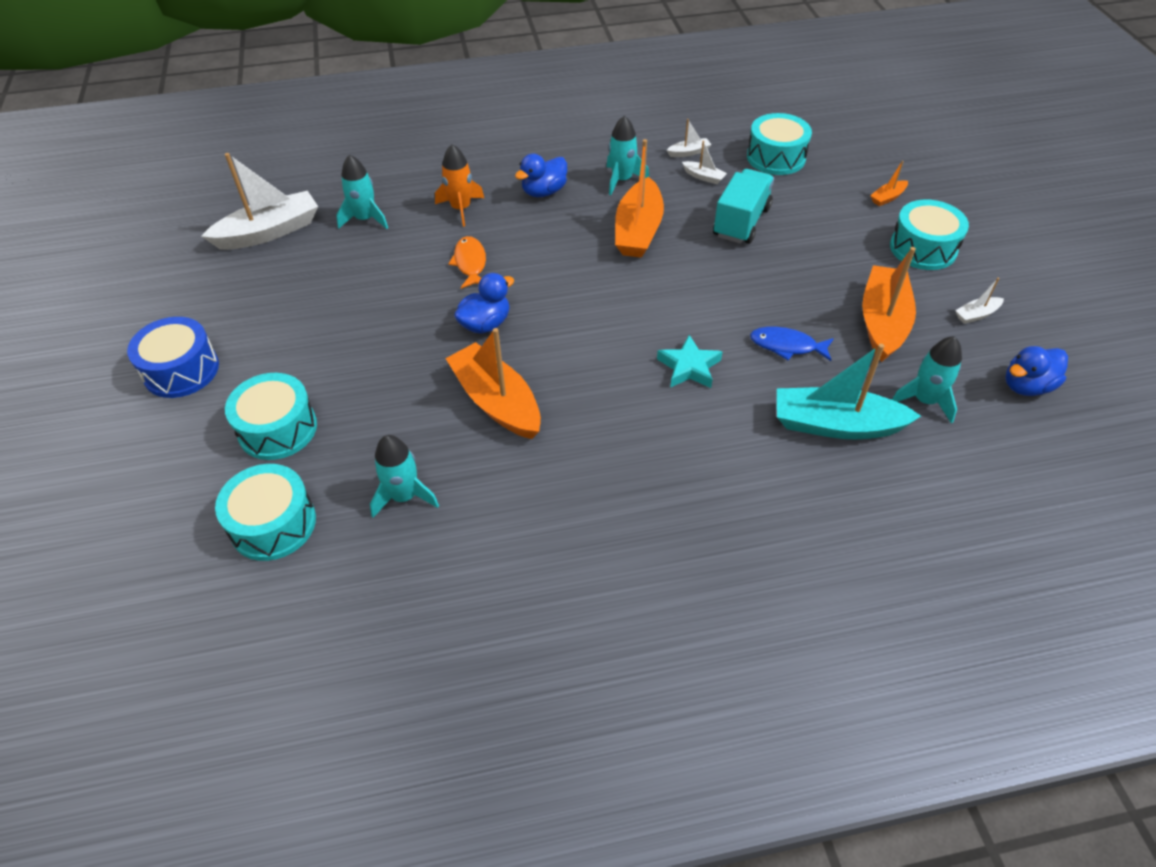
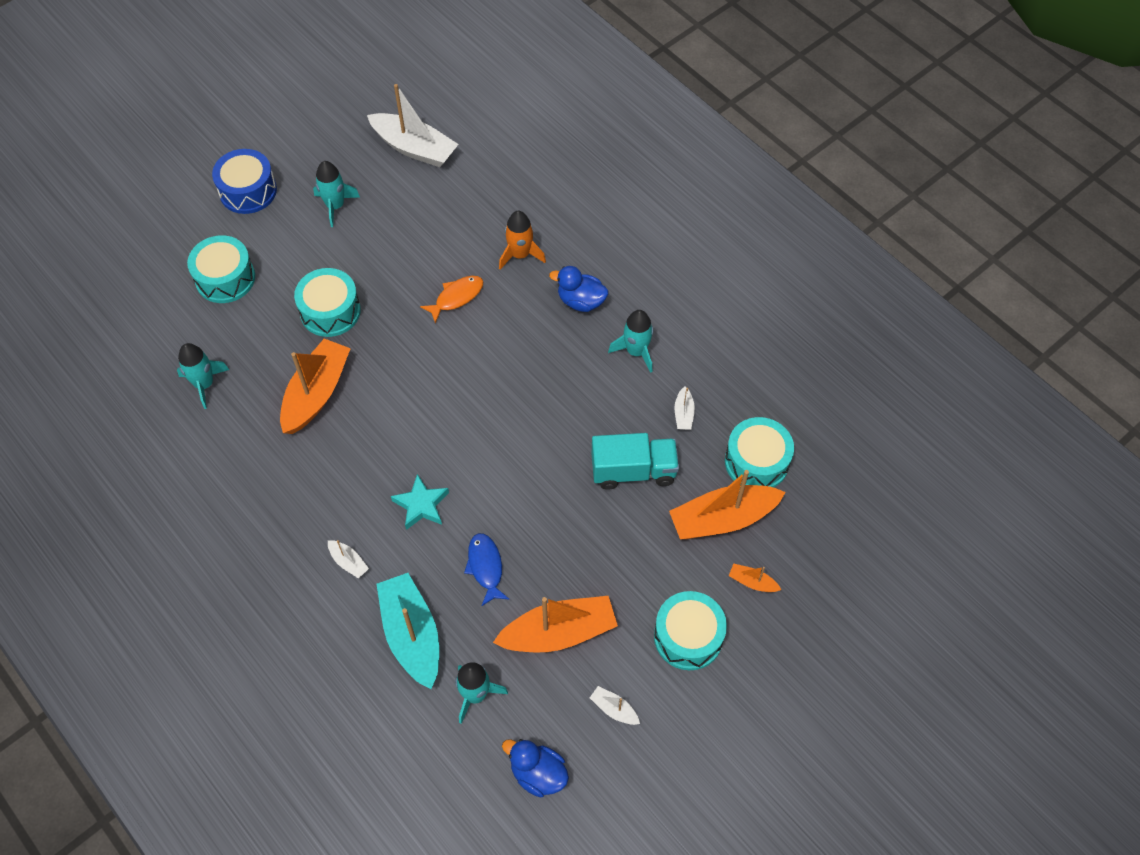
camera: 60 degrees right, 10 degrees up
(273, 524) = (148, 325): turquoise drum -> turquoise drum (330, 311)
(365, 219) = (467, 198): turquoise rocket -> turquoise rocket (335, 206)
(485, 324) = (393, 344): blue duck -> none
(638, 230) = (571, 396): orange boat -> orange boat (723, 519)
(689, 152) = (715, 386): white boat -> white boat (348, 562)

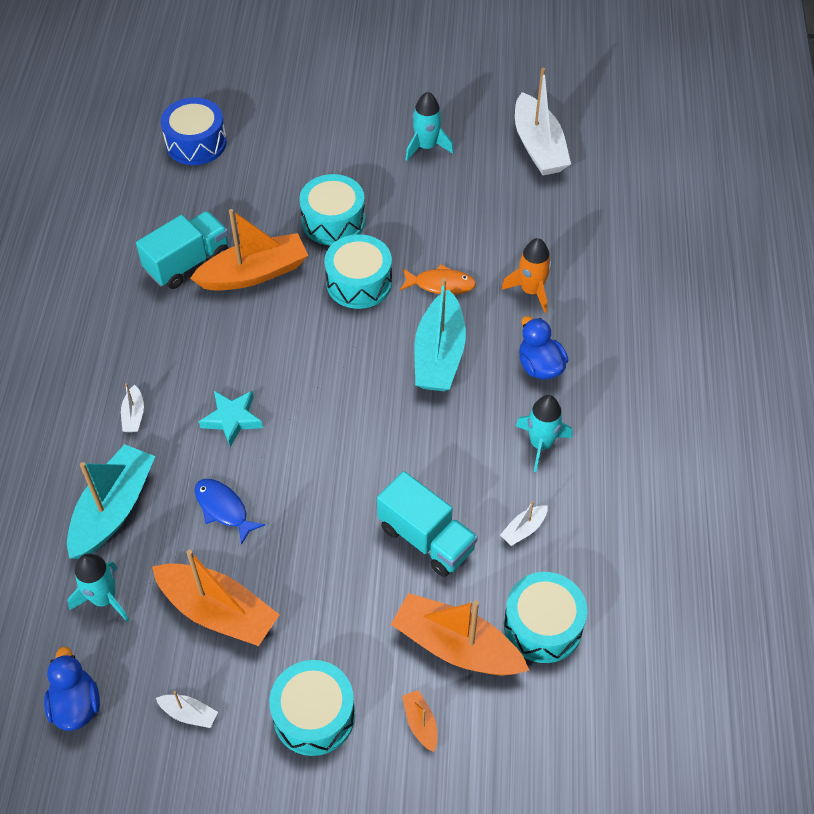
camera: 45 degrees right, 5 degrees down
(204, 384) = (187, 205): turquoise rocket -> none
(225, 278) = (287, 141): turquoise drum -> turquoise drum (359, 282)
(248, 191) = (375, 90): blue drum -> blue drum (196, 143)
(257, 425) = (188, 262): none -> turquoise truck
(485, 567) = (223, 509): blue fish -> blue fish turned 75 degrees counterclockwise
(509, 346) = (439, 354): none -> turquoise boat
(614, 709) = (189, 714): white boat -> white boat turned 120 degrees clockwise

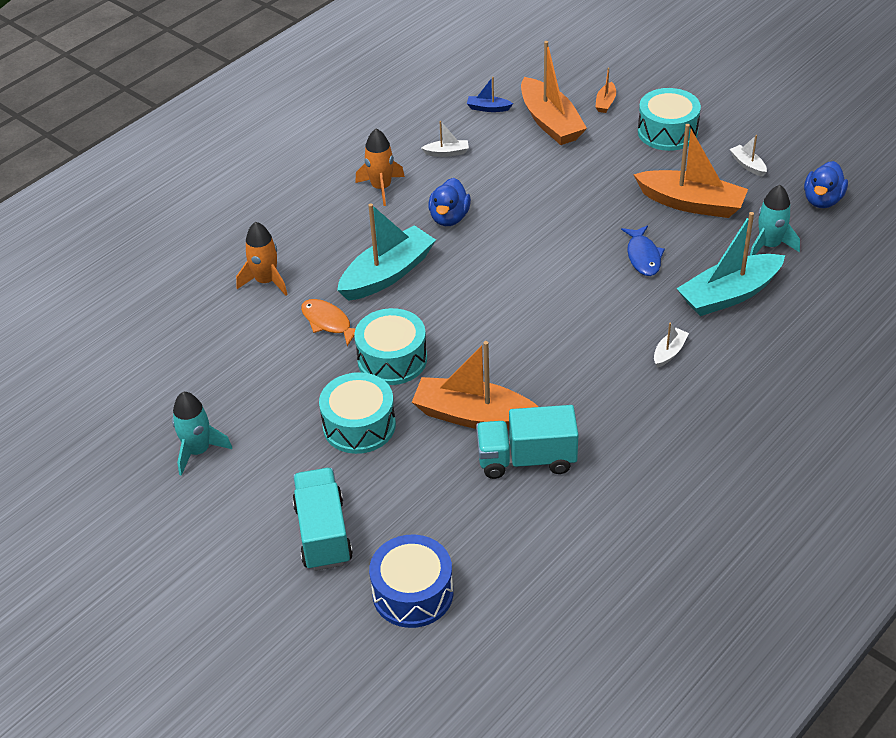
camera: 140 degrees left, 10 degrees down
(218, 611) = (691, 203): orange boat -> orange boat turned 135 degrees clockwise
(232, 419) = (590, 310): turquoise star -> none
(426, 538) = (515, 176): turquoise truck -> turquoise truck (323, 533)
(538, 146) = (105, 393): white boat -> none
(540, 366) = (324, 230): blue duck -> blue duck (449, 218)
(541, 444) = (381, 188): turquoise rocket -> orange rocket
(543, 626) = (488, 108): turquoise drum -> blue boat

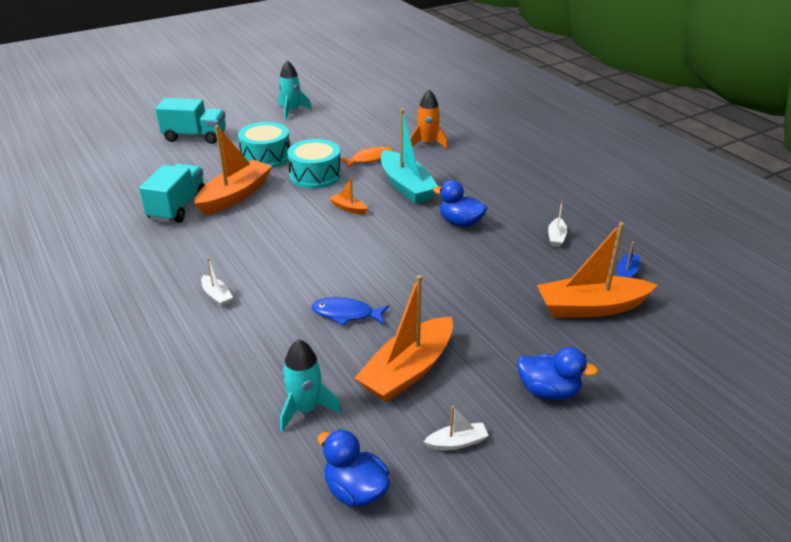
camera: 105 degrees right, 10 degrees down
(381, 188) = (516, 199): orange rocket -> none
(413, 593) = (124, 155): blue drum -> none
(605, 103) = (622, 357): orange boat -> orange boat (348, 208)
(667, 132) = (548, 391): turquoise drum -> blue duck
(729, 295) = (256, 354): turquoise boat -> none

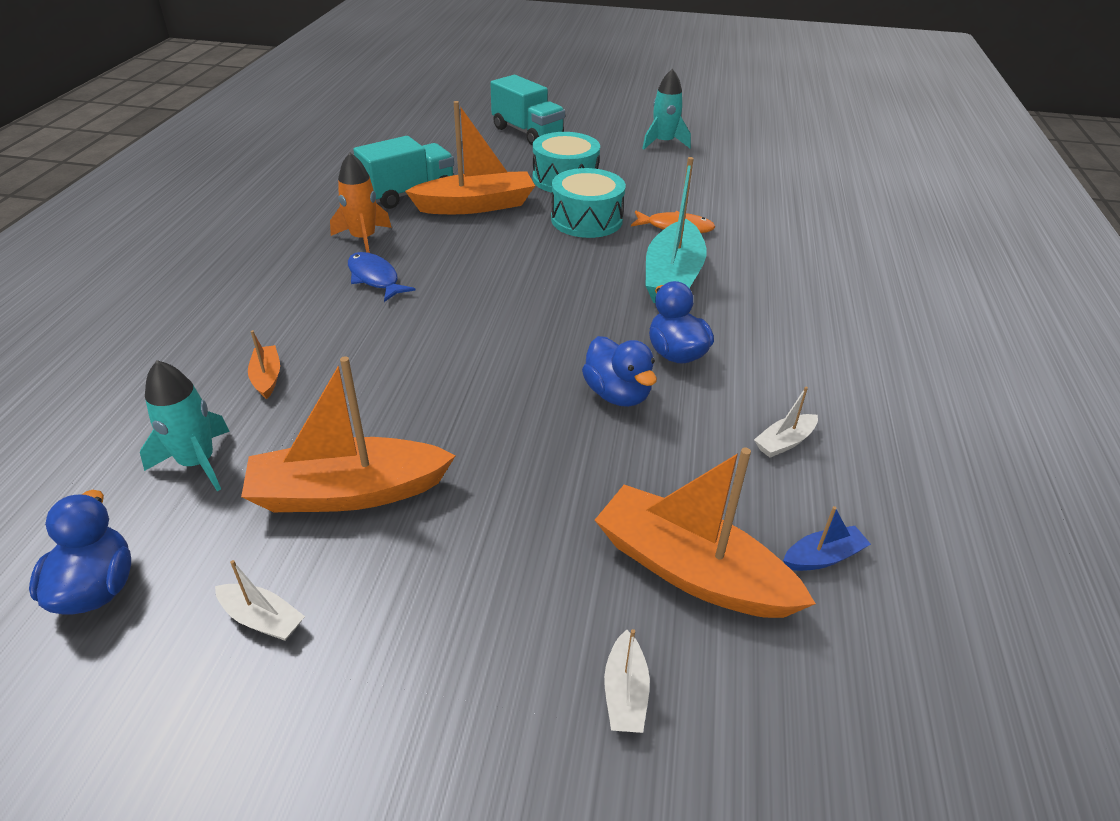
camera: 40 degrees right, 5 degrees up
(217, 296) = (309, 296): white boat -> white boat (625, 693)
(346, 314) = (388, 386): blue fish -> blue fish (375, 278)
(348, 208) = (568, 271): orange boat -> orange boat (267, 377)
(427, 143) = (776, 239): orange rocket -> orange rocket (363, 239)
(548, 391) = (458, 643): blue duck -> blue duck (617, 394)

